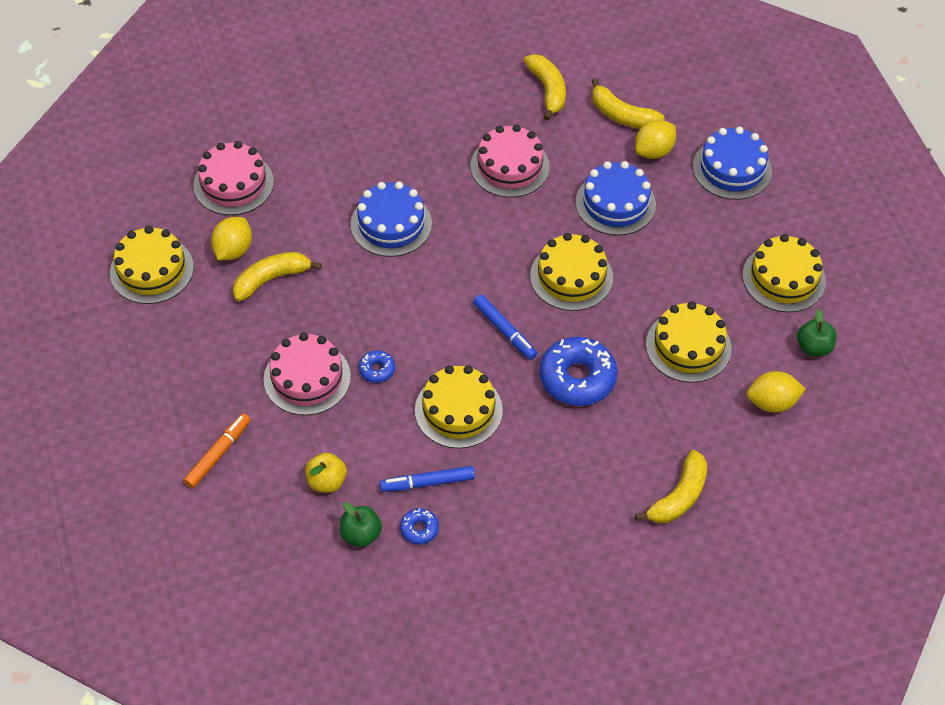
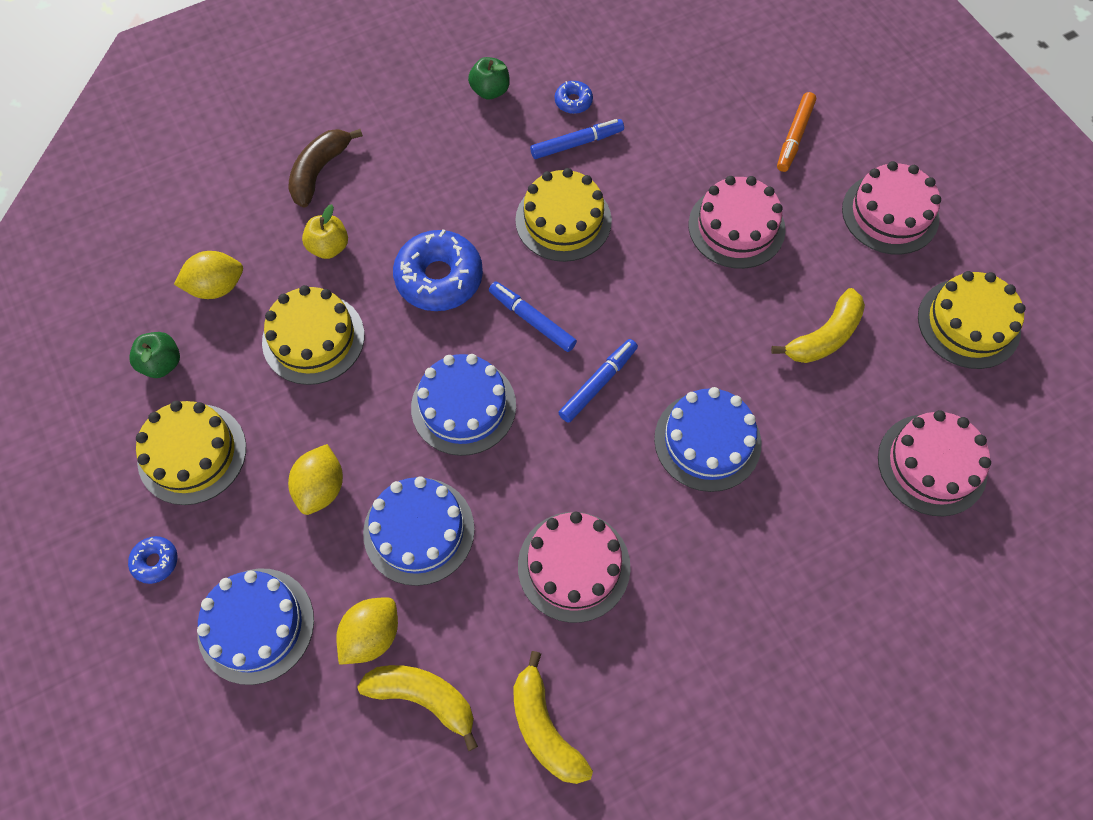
camera: 170 degrees right, 10 degrees up
(167, 367) = (890, 213): none -> pink cake
(233, 250) = (886, 367): yellow lemon -> yellow lemon (321, 488)
(327, 481) = (677, 128): yellow apple -> yellow apple (329, 247)
(361, 534) = (627, 88): green apple -> green apple (490, 91)
(377, 370) = (664, 249): blue donut -> blue donut (155, 561)
(462, 275) = (598, 383): none -> blue marker
(571, 276) = (463, 406): yellow cake -> blue cake
(679, 497) = (319, 171): yellow banana -> brown banana

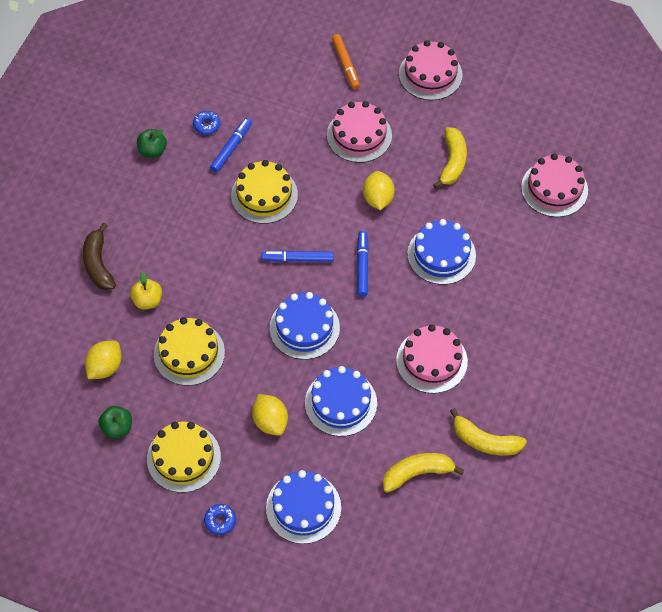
camera: 40 degrees left, 5 degrees down
(371, 635) = (365, 467): yellow lemon -> yellow lemon (378, 199)
(439, 278) = (226, 273): blue donut -> none
(968, 323) = (515, 106): yellow cake -> none

